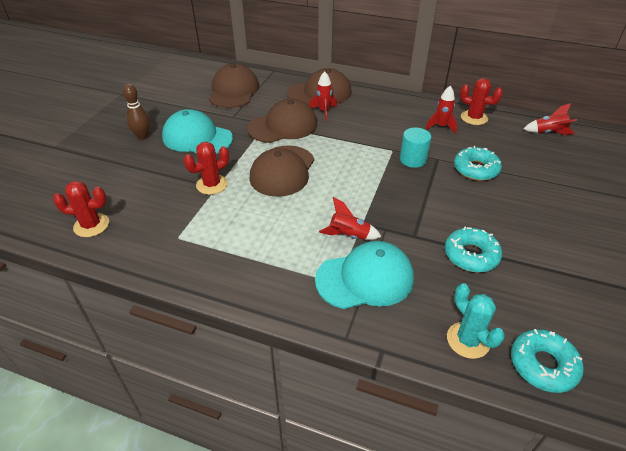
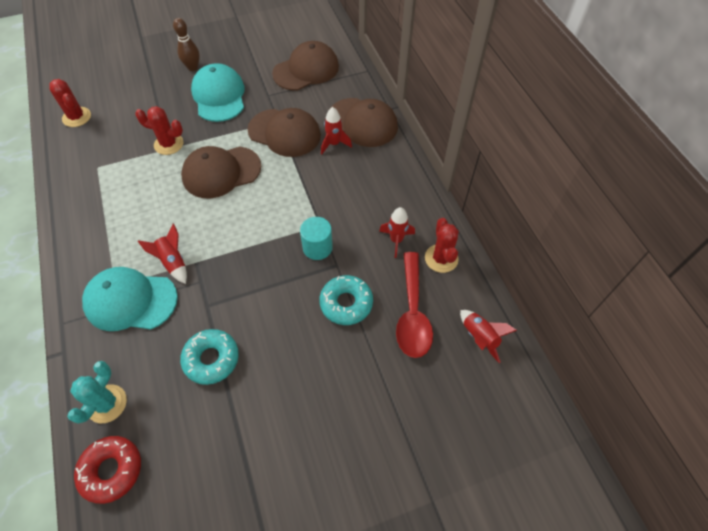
camera: 50 degrees right, 15 degrees up
(365, 279) = (130, 301): turquoise cap -> turquoise cap turned 150 degrees clockwise
(508, 147) = (412, 313): none -> red spoon
(543, 365) = (111, 470): turquoise donut -> red donut

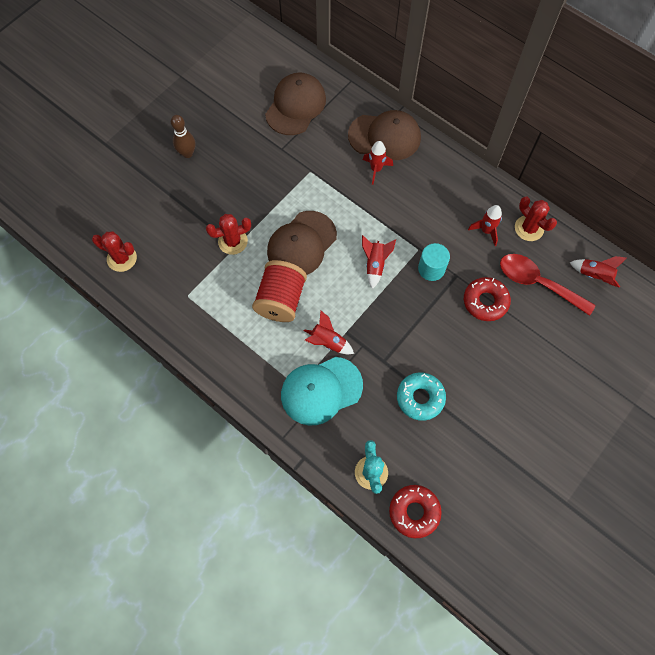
camera: 30 degrees left, 10 degrees up
(165, 207) = (281, 300): none -> red spool
(219, 96) = (237, 171): turquoise cap -> none
(269, 219) = (375, 264): none -> red rocket
(284, 133) = (326, 179): brown cap -> none
(346, 303) = (485, 301): turquoise donut -> red donut
(412, 313) = (537, 283): red spoon -> red spoon turned 150 degrees clockwise

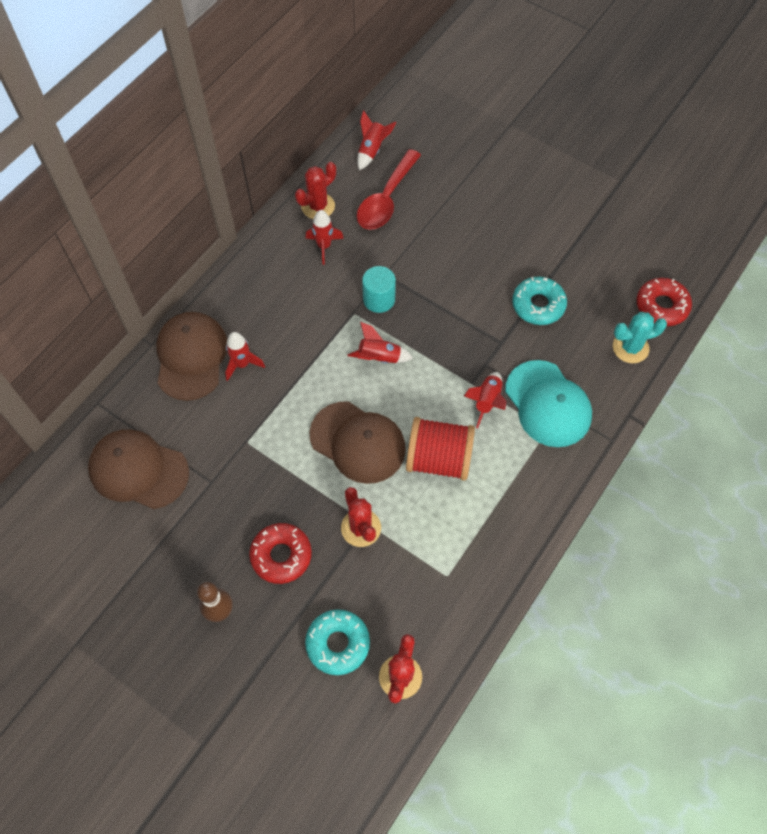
camera: 95 degrees left, 5 degrees down
(152, 221) = (338, 644): none -> turquoise donut
(485, 301) = (414, 247): red donut -> red donut (281, 555)

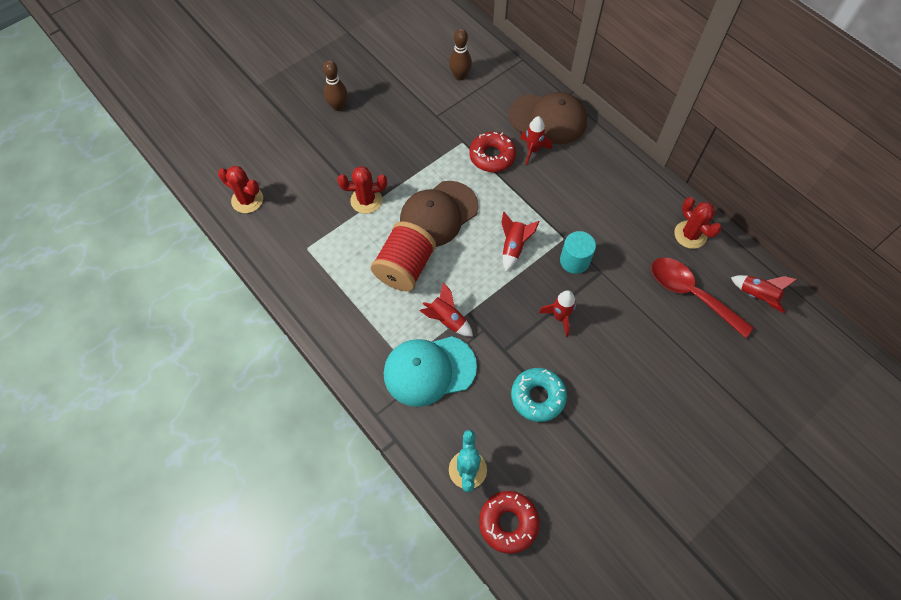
camera: 105 degrees right, 0 degrees up
(138, 470) = (460, 76): brown cap -> brown bowling pin
(281, 555) = (364, 147): red donut -> red donut (492, 156)
(324, 246) = (642, 230): red rocket -> red rocket (560, 317)
(338, 644) = (286, 168): turquoise donut -> none

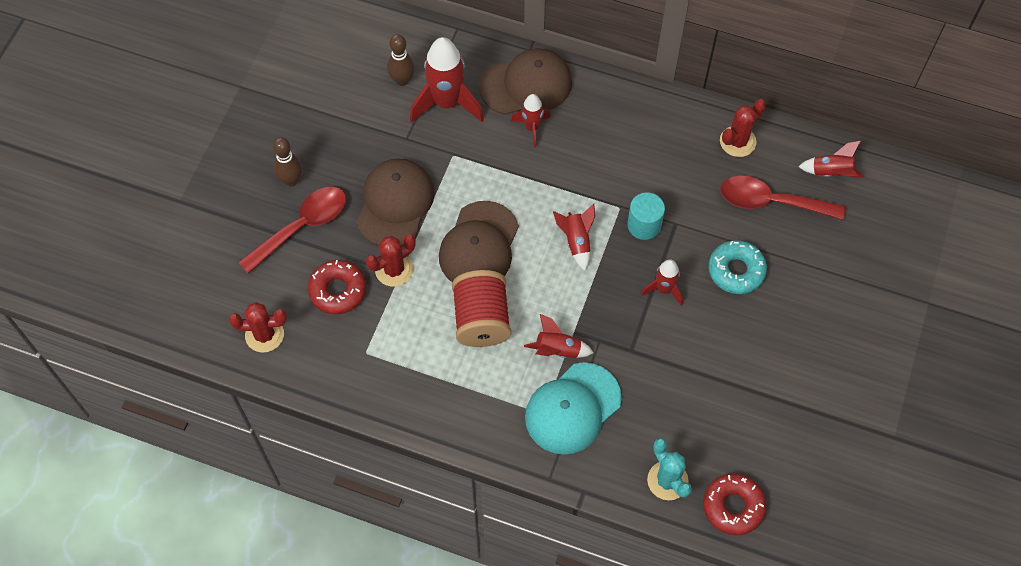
camera: 30 degrees left, 0 degrees up
(324, 140) = (302, 226): none -> red spoon
(398, 156) = (395, 204): none -> brown cap
(481, 105) = (447, 103): none -> red rocket
(492, 156) = (494, 155): red donut -> red donut (338, 290)
(538, 397) = (689, 377): turquoise donut -> turquoise donut (736, 271)
(690, 235) = (737, 141): red cactus -> red cactus turned 75 degrees counterclockwise

